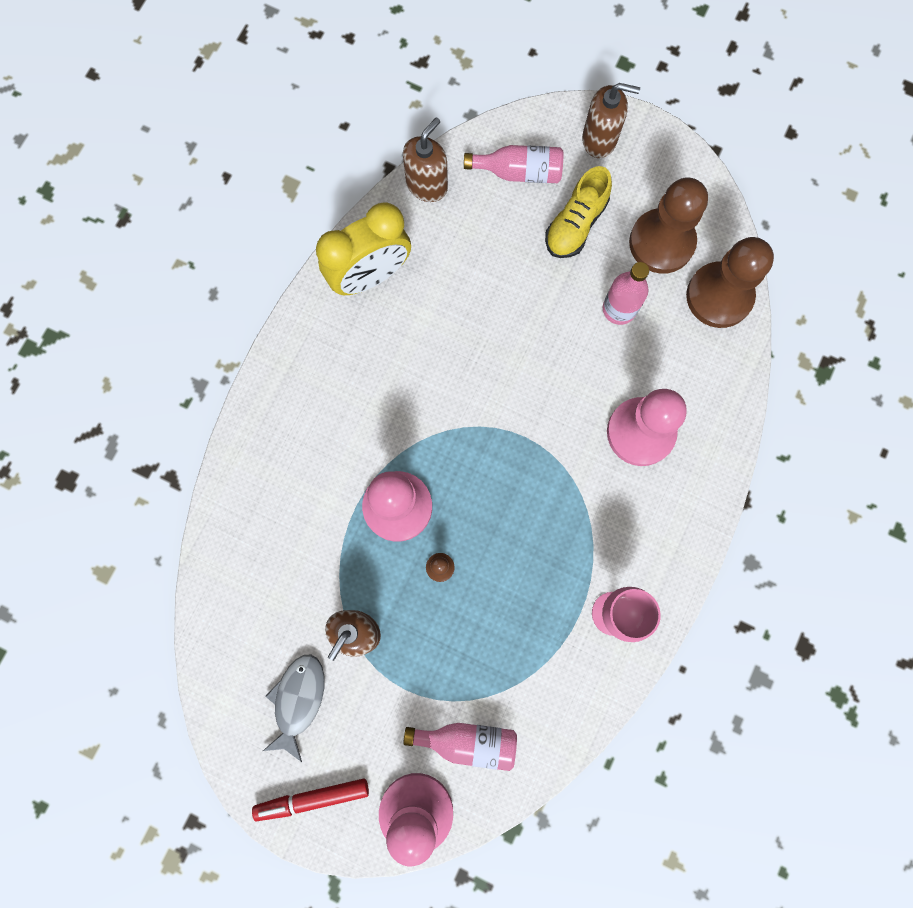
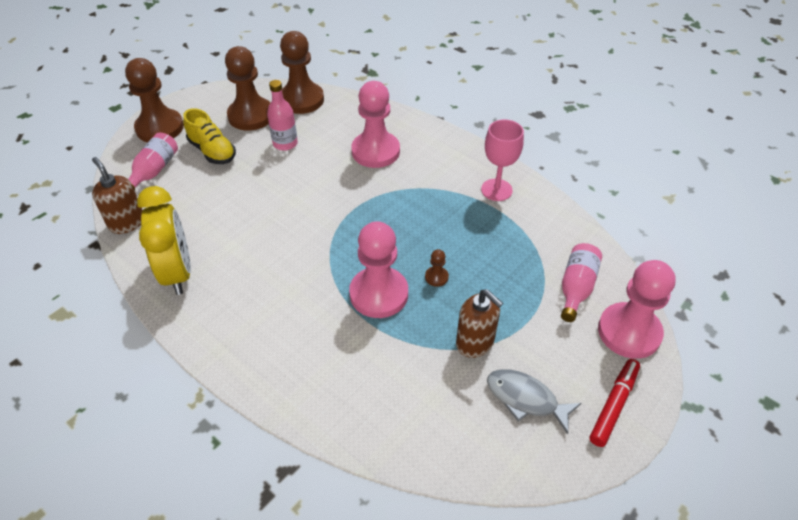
camera: 75 degrees left, 30 degrees down
(312, 798) = (613, 405): red marker -> red marker turned 150 degrees counterclockwise
(599, 139) = (160, 128): brown soap dispenser -> brown pawn

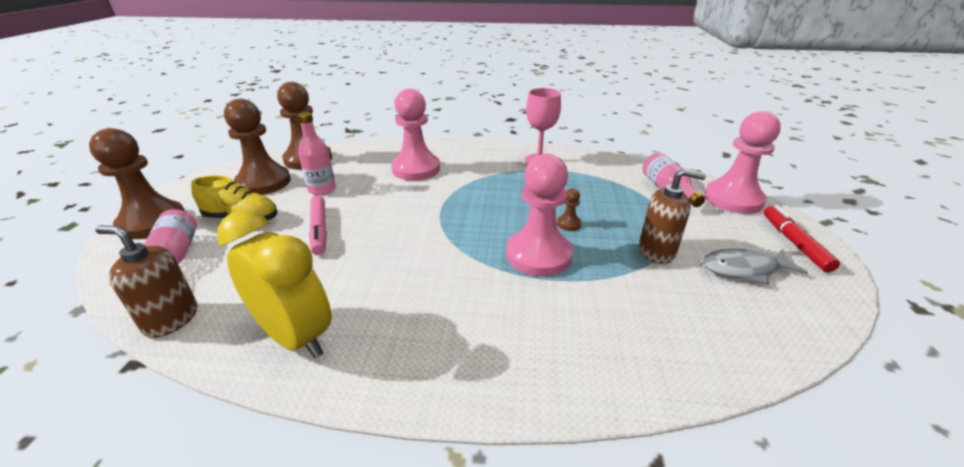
camera: 35 degrees left, 15 degrees down
(252, 188) = (319, 230): none -> pink marker

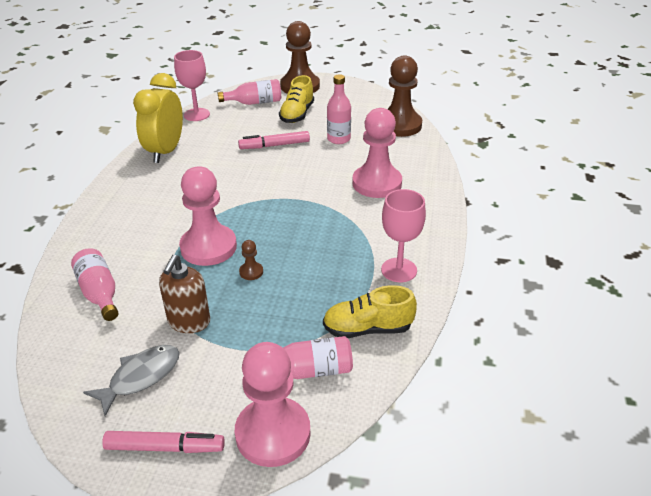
camera: 95 degrees right, 5 degrees up
(171, 319) = (196, 114): brown soap dispenser -> pink goblet
(264, 182) = (354, 113): brown pawn -> none
(295, 336) = (165, 151): yellow clock -> yellow clock turned 150 degrees clockwise
(609, 170) = (367, 329): none -> yellow shoe
(657, 330) = (99, 293): none -> pink bottle
(744, 269) = (140, 377): grey fish -> grey fish turned 45 degrees clockwise
(794, 243) = (165, 447): red marker -> pink marker

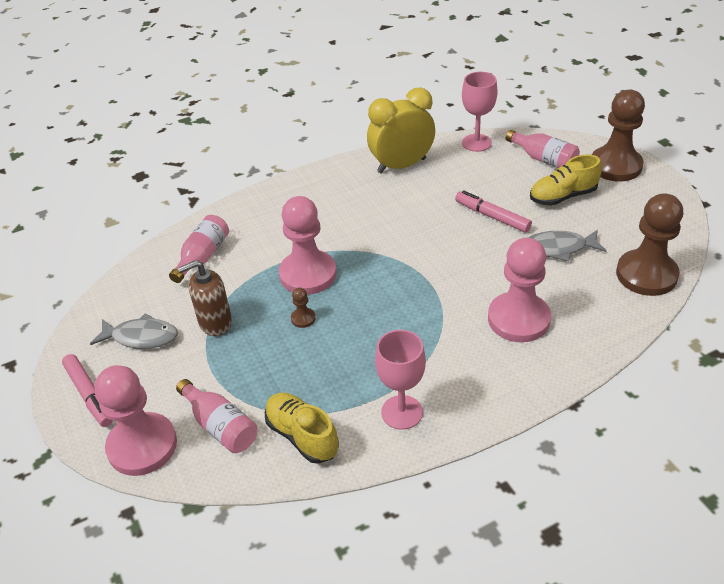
camera: 55 degrees right, 5 degrees up
(338, 139) = (559, 248): pink bottle -> grey fish

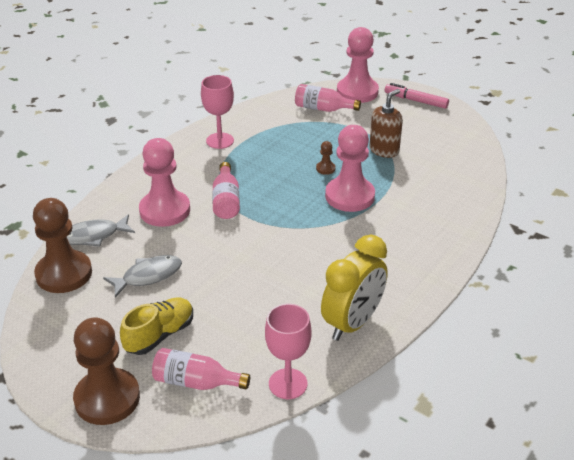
camera: 150 degrees right, 5 degrees down
(141, 337) = (423, 131): grey fish -> grey fish (94, 236)
(202, 257) = (445, 185): pink bottle -> pink bottle (226, 201)
(302, 436) = (272, 117): yellow shoe -> none
(492, 216) = (224, 290): pink marker -> none

